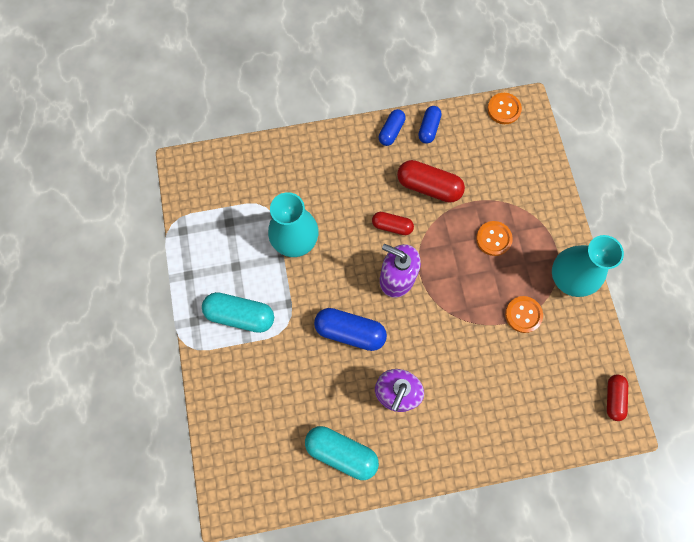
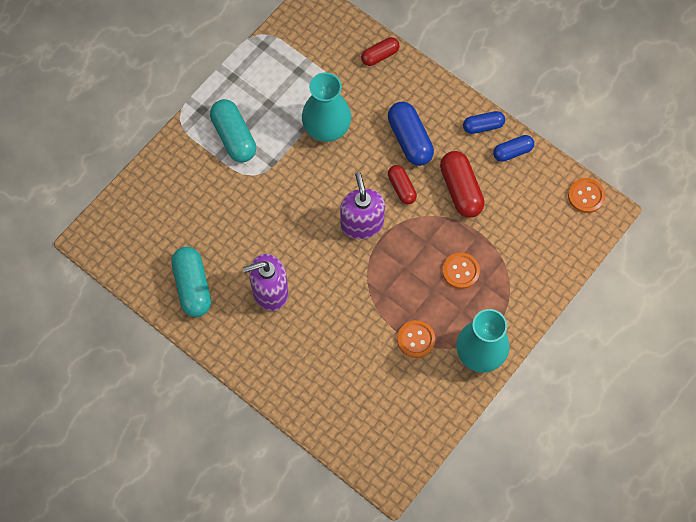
camera: 50 degrees right, 5 degrees down
(350, 331) = (289, 222): blue capsule -> blue capsule (410, 139)
(613, 398) = (406, 456): red capsule -> red capsule (380, 55)

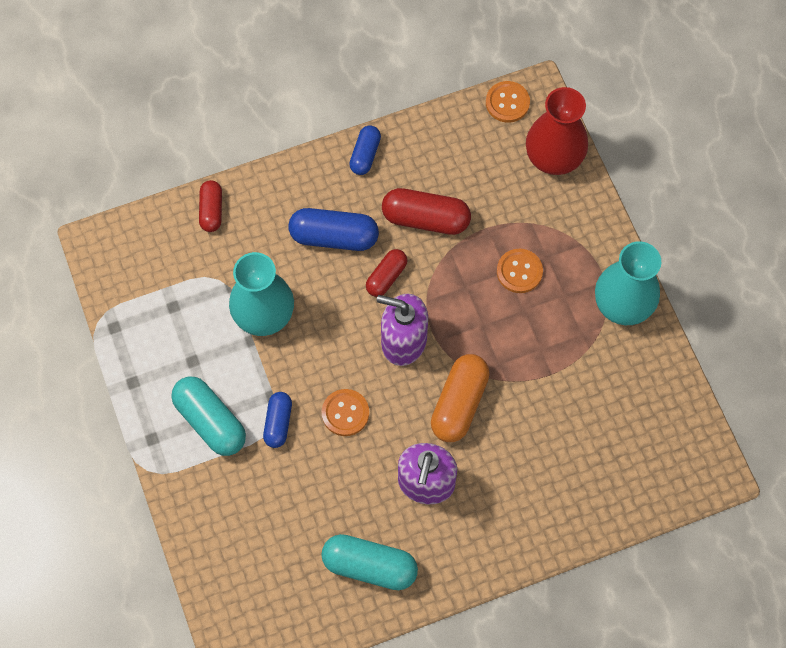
camera: 60 degrees left, 0 degrees up
(234, 137) = (210, 421): turquoise capsule -> turquoise capsule turned 45 degrees clockwise
(339, 282) = (459, 403): none -> orange capsule
(401, 188) = (386, 277): red capsule -> red capsule turned 60 degrees counterclockwise
(416, 339) = (571, 360): orange button -> orange button (345, 413)
(512, 152) = (413, 143): blue capsule -> blue capsule (278, 423)
(564, 249) = (553, 157): none -> red vase

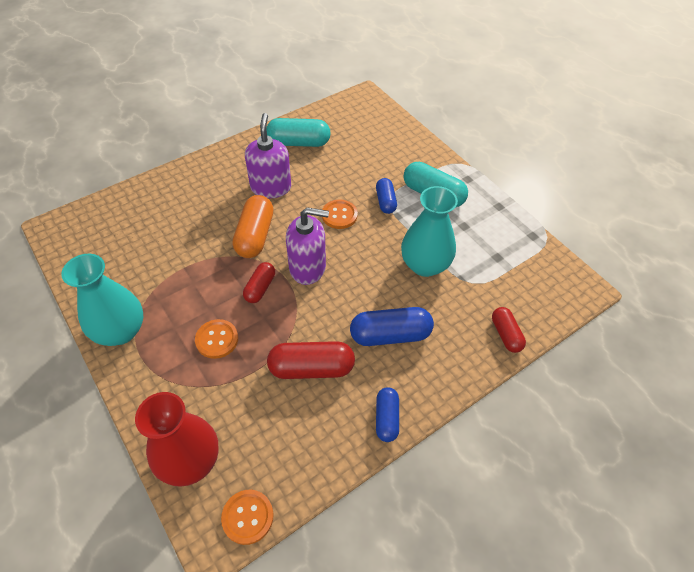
camera: 165 degrees right, 15 degrees down
(386, 277) = (334, 311): red capsule -> red capsule (260, 288)

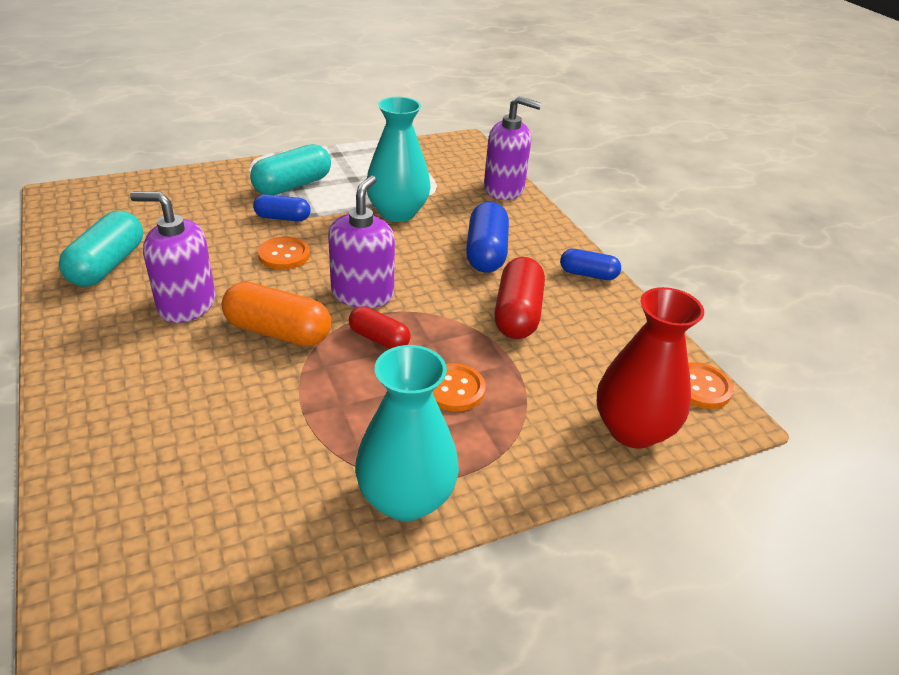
camera: 80 degrees left, 15 degrees down
(505, 334) = (504, 189): red capsule -> purple soap dispenser

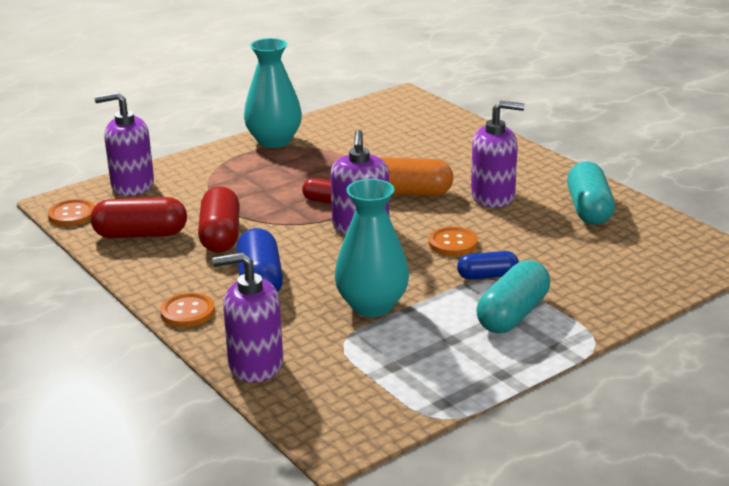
camera: 170 degrees right, 10 degrees down
(454, 389) = (261, 185): orange button -> orange button (187, 312)
(588, 274) = (152, 280): blue capsule -> none
(607, 335) = (141, 234): none -> red capsule
(633, 430) = (132, 185): red vase -> purple soap dispenser

